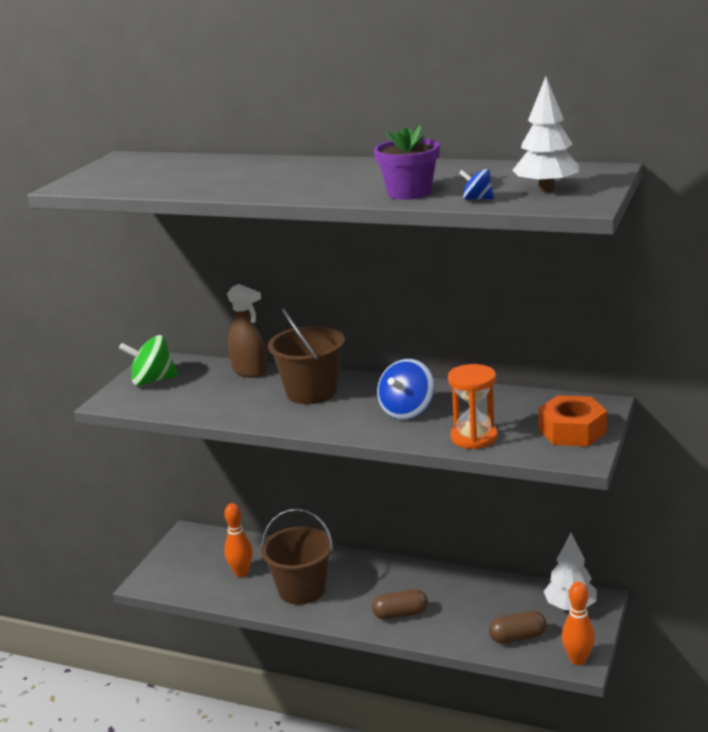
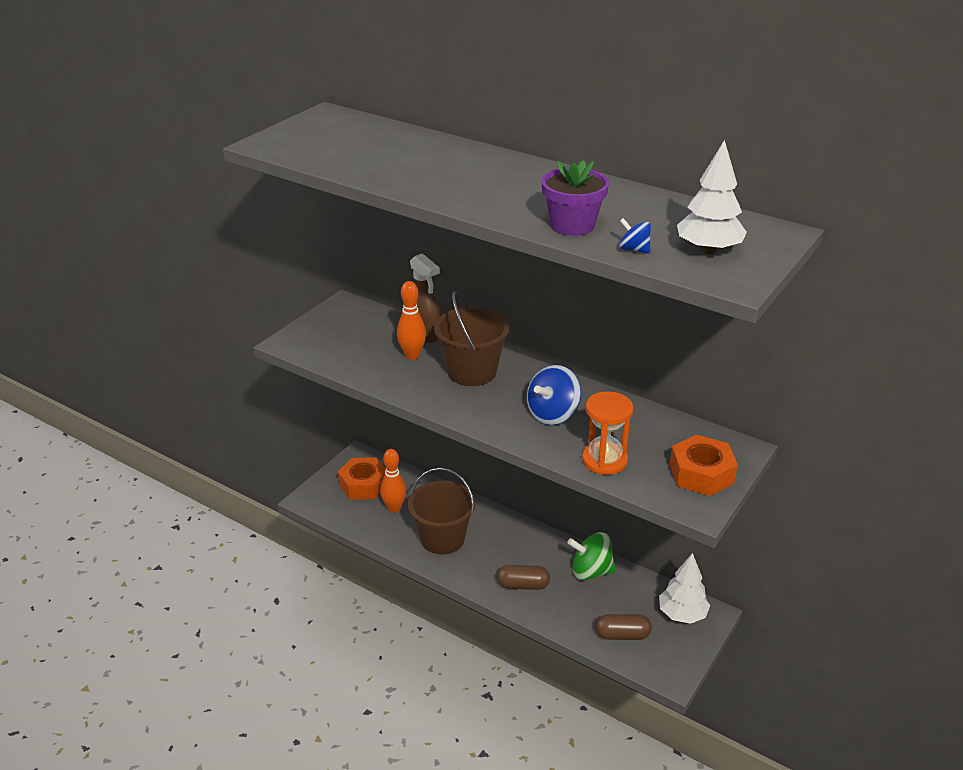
camera: 10 degrees right, 10 degrees up
(152, 381) = (333, 327): green spinning top -> green spinning top (591, 571)
(201, 558) = (363, 485): none -> orange nut
(578, 660) = (670, 672): orange bowling pin -> orange bowling pin (412, 355)

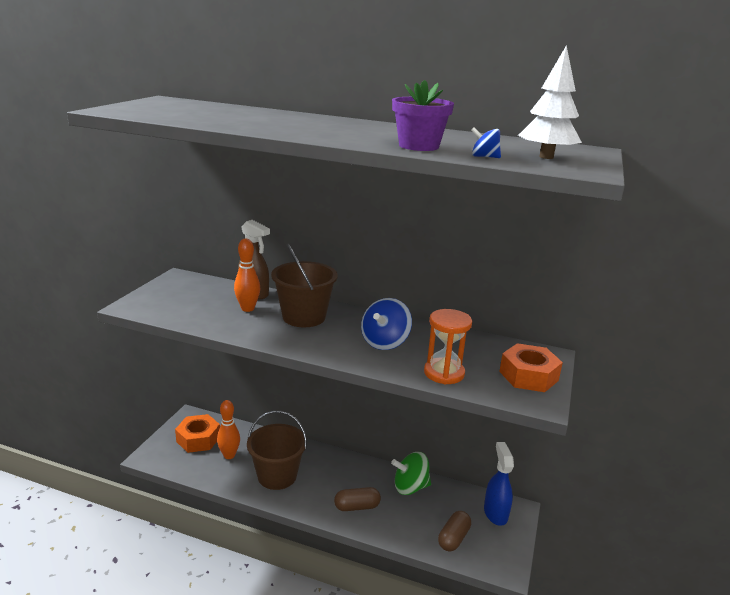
camera: 15 degrees left, 10 degrees down
(622, 635) = (453, 538): brown capsule -> brown capsule turned 45 degrees counterclockwise
(682, 614) = (495, 513): white tree -> blue spray bottle

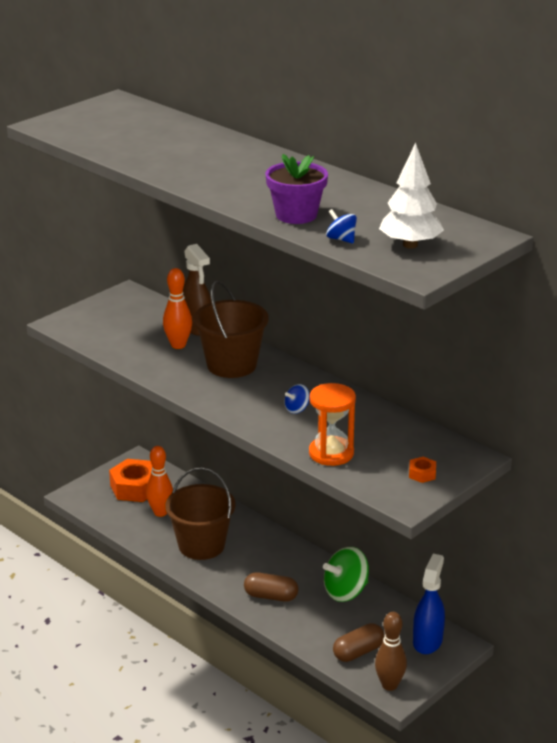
camera: 25 degrees right, 5 degrees up
(385, 342) = (297, 409): blue spinning top -> blue spinning top, size x0.51
(410, 487) = (346, 592): green spinning top -> green spinning top turned 45 degrees counterclockwise
(496, 562) = (389, 685): none -> brown bowling pin
(528, 376) = (422, 474): orange nut -> orange nut, size x0.46

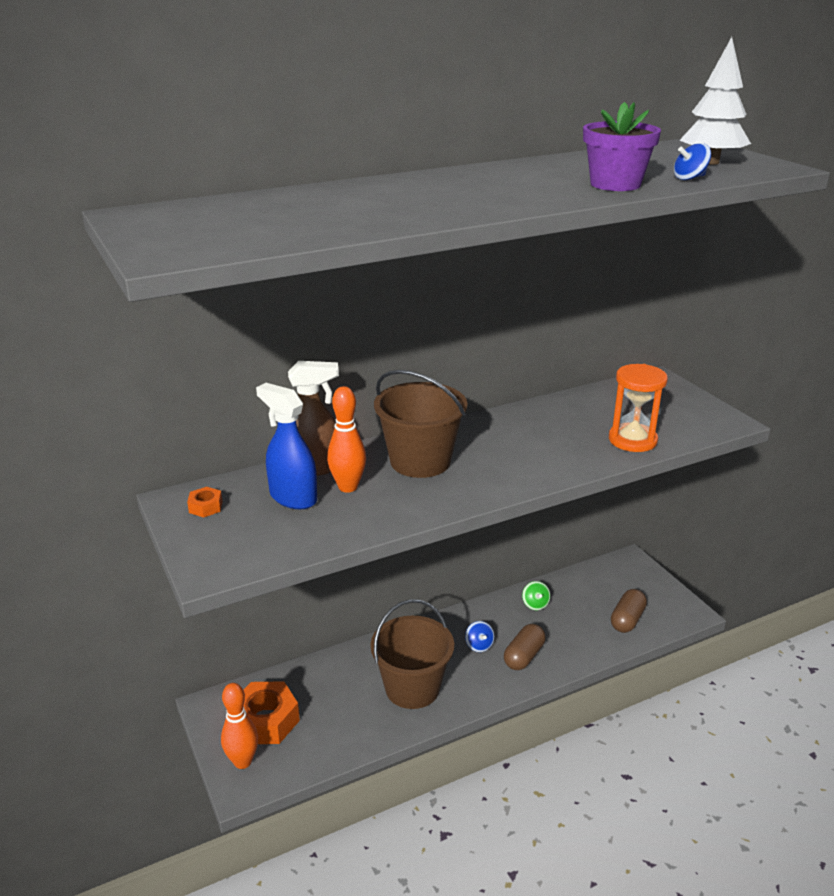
camera: 70 degrees left, 0 degrees up
(160, 512) = (330, 709): orange bowling pin -> orange bowling pin (242, 761)
(297, 409) = (538, 442): blue spinning top -> blue spinning top (479, 645)
(346, 592) = (535, 604): green spinning top -> green spinning top, size x0.51
(358, 652) = (627, 620): brown capsule -> brown capsule turned 45 degrees clockwise
(389, 685) = (678, 613): brown bowling pin -> none
(422, 474) = (681, 405): orange nut -> orange nut (205, 507)
(427, 641) = (622, 575): blue spray bottle -> blue spray bottle (293, 497)

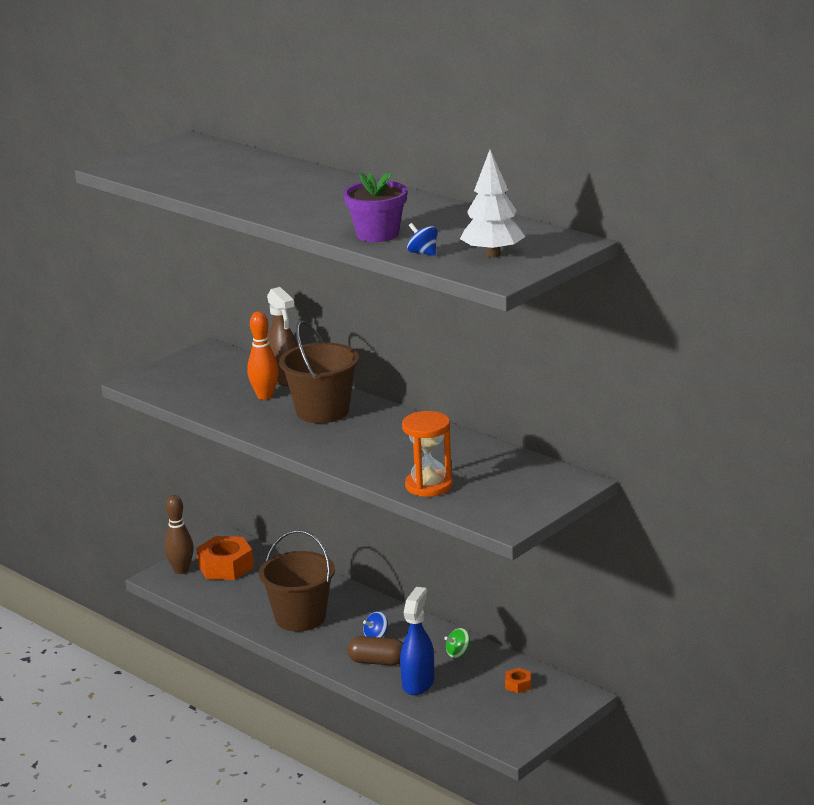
camera: 70 degrees right, 5 degrees down
(205, 507) = (206, 360): orange nut -> orange nut (518, 685)
(242, 761) = (181, 570): orange bowling pin -> brown bowling pin
(293, 497) = (237, 382): blue spray bottle -> blue spray bottle (418, 683)
(627, 620) = (472, 708): brown capsule -> none

